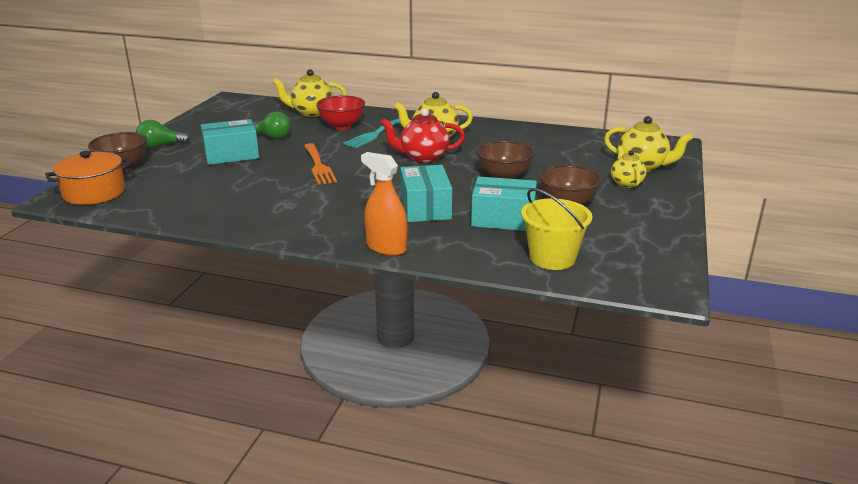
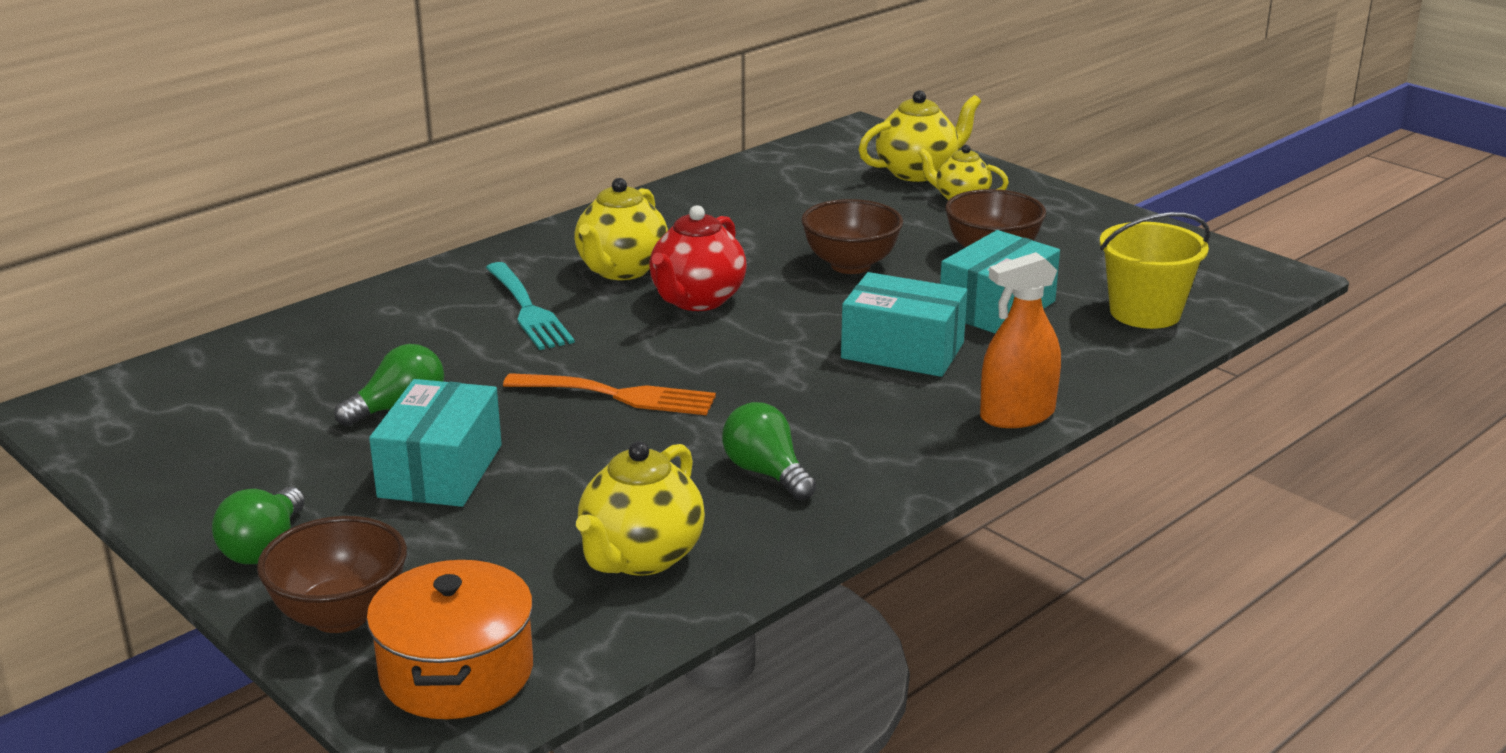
camera: 60 degrees left, 0 degrees up
(277, 207) = (766, 473): none -> green light bulb
(311, 113) = (314, 340): yellow teapot -> yellow teapot (641, 557)
(342, 126) = (440, 329): red bowl -> none

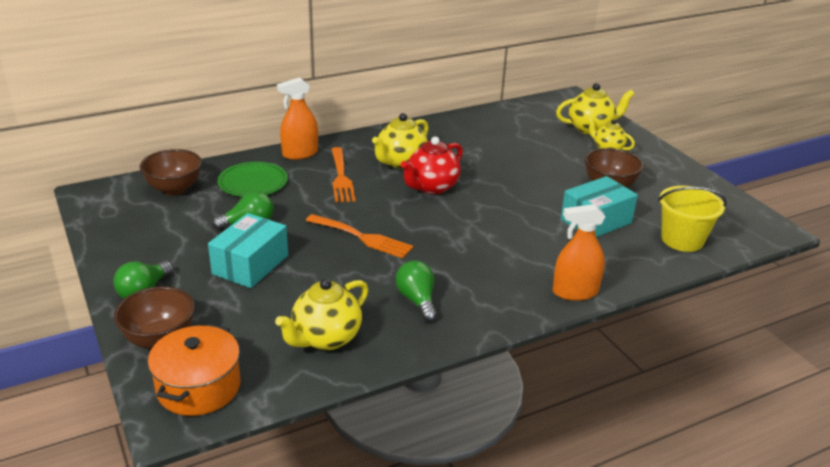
camera: 15 degrees right, 5 degrees up
(369, 343) = (253, 182): none -> green plate
(430, 284) = (300, 154): none -> orange spray bottle
(528, 310) = (341, 177): turquoise fork -> orange fork
(850, 265) = (525, 180): brown bowl -> brown bowl (174, 189)
(902, 350) = (529, 238): turquoise box -> none

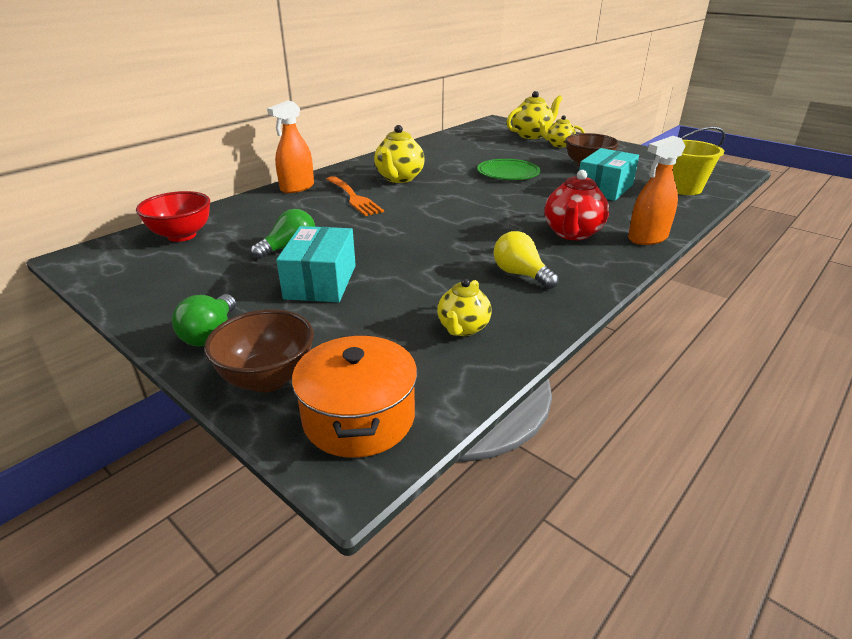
camera: 20 degrees left, 0 degrees up
(174, 189) = (182, 236): brown bowl -> red bowl
(253, 182) = (266, 216): green plate -> green plate (508, 173)
(326, 338) = (463, 328): yellow teapot -> yellow teapot, size x0.65
(362, 237) = (417, 237): orange fork -> none
(417, 300) = (520, 274): green light bulb -> yellow light bulb
(431, 187) = (444, 190): red teapot -> red teapot (572, 233)

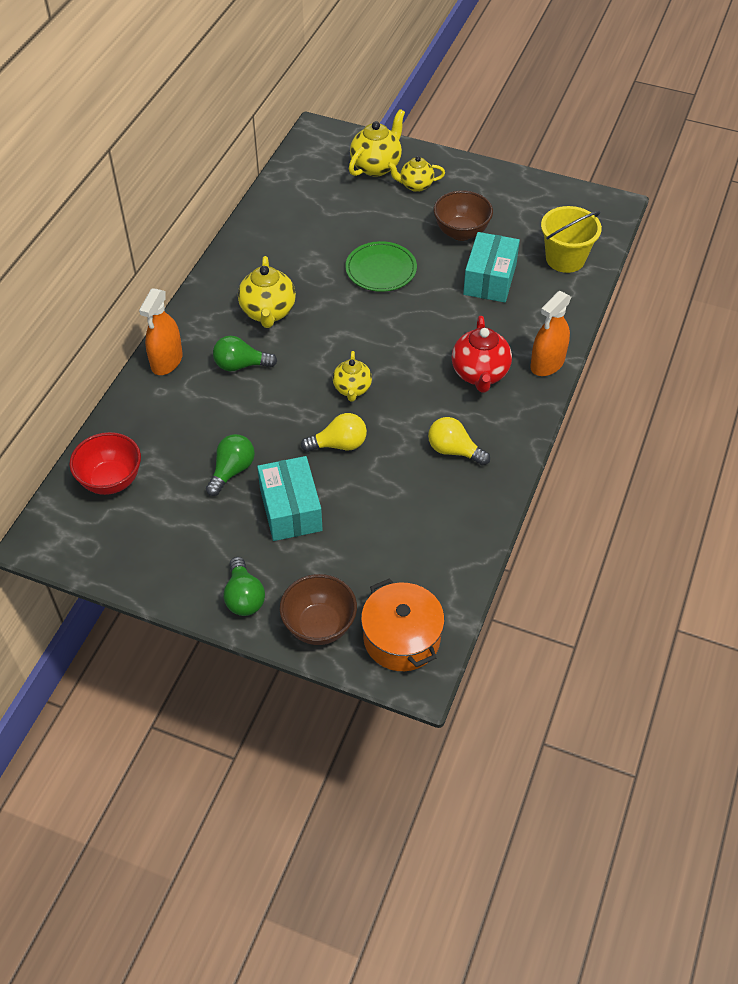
camera: 20 degrees left, 20 degrees up
(354, 197) = (241, 365): orange fork -> green light bulb
(403, 251) = (339, 444): none -> yellow light bulb
(463, 328) = (433, 532): yellow teapot -> yellow teapot (352, 389)

